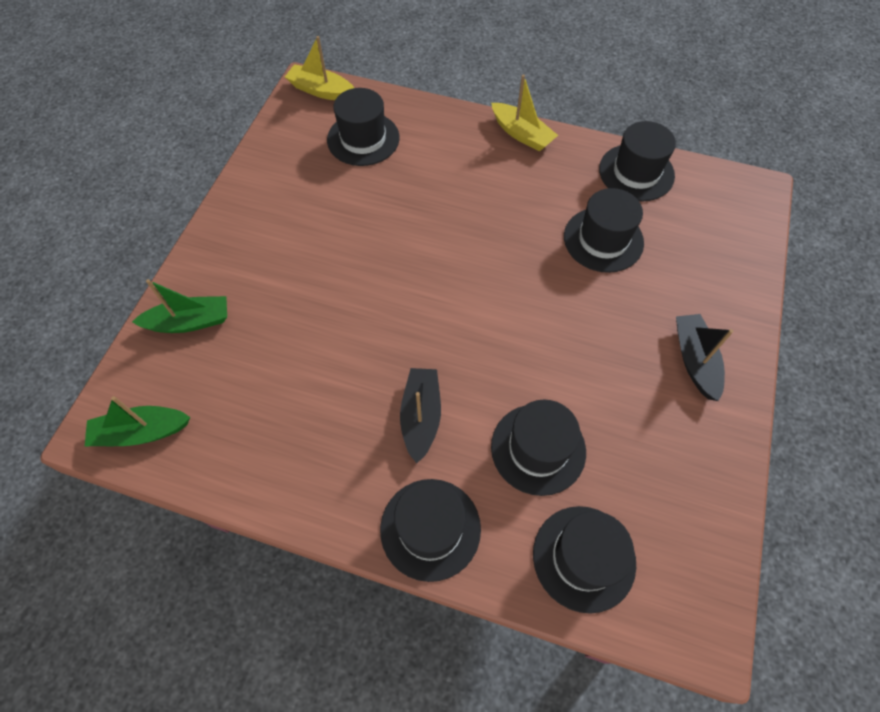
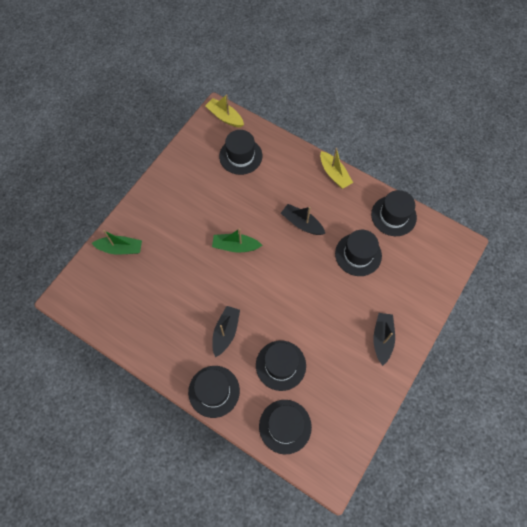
camera: 15 degrees right, 5 degrees up
(141, 432) = (85, 304): green boat -> green boat (235, 246)
(495, 214) = (302, 223): none -> black boat

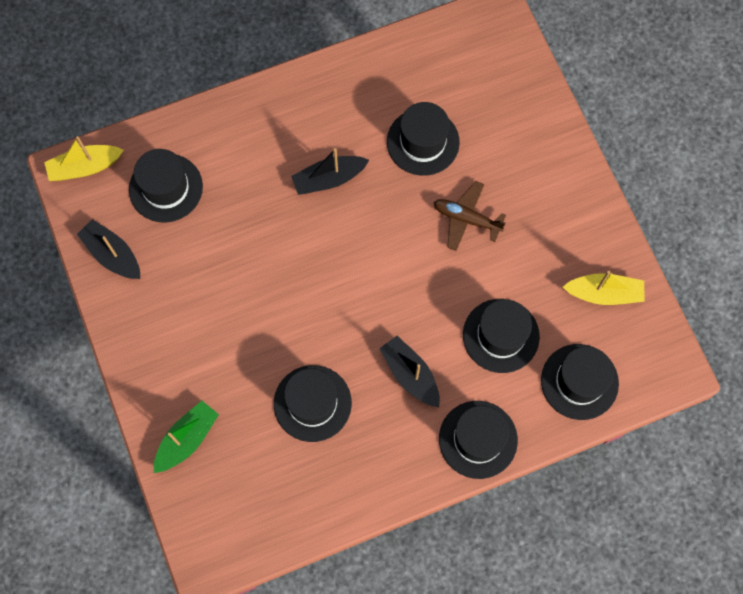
camera: 55 degrees left, 5 degrees up
(235, 246) = (299, 284): green boat -> none
(333, 304) = (466, 219): none -> brown plane
(334, 174) = (288, 89): yellow boat -> yellow boat (604, 293)
(382, 339) = (551, 194): black boat -> black boat (112, 254)
(393, 216) = (402, 62): black hat -> black hat (312, 403)

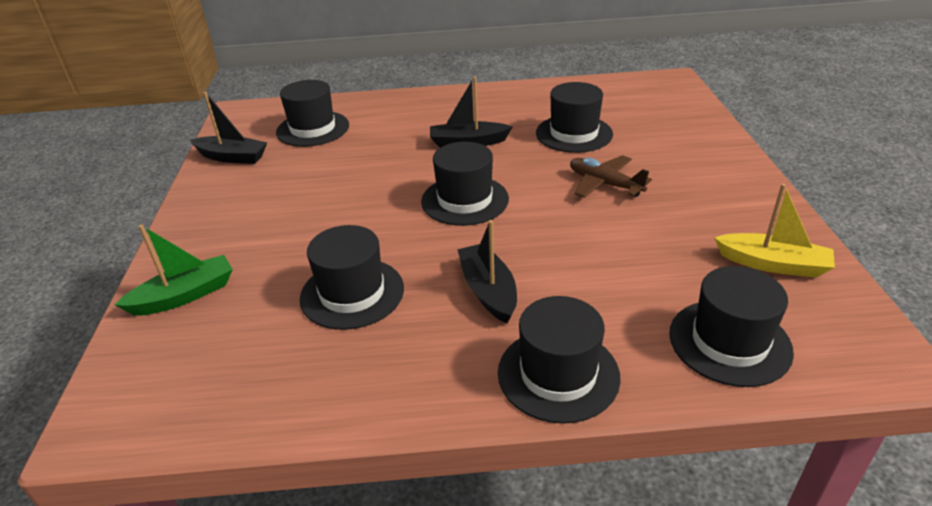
camera: 20 degrees right, 35 degrees down
(85, 167) = (254, 111): yellow boat -> none
(112, 254) = (232, 157): black boat -> black boat turned 135 degrees clockwise
(501, 335) = (621, 277): black hat -> black hat (465, 200)

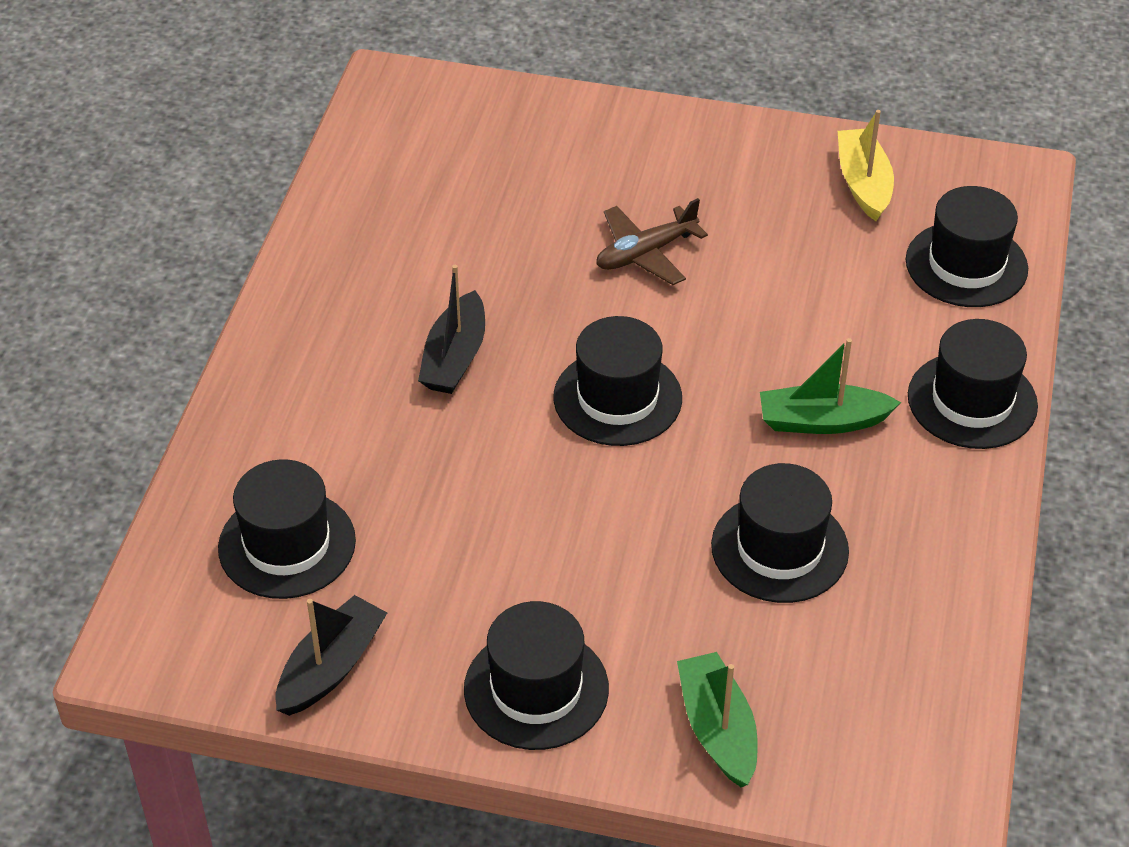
camera: 75 degrees left, 10 degrees up
(488, 291) = (822, 421): black boat -> green boat
(574, 134) = (495, 239): black hat -> black hat (536, 689)
(773, 264) = (863, 183): yellow boat -> yellow boat turned 45 degrees counterclockwise

